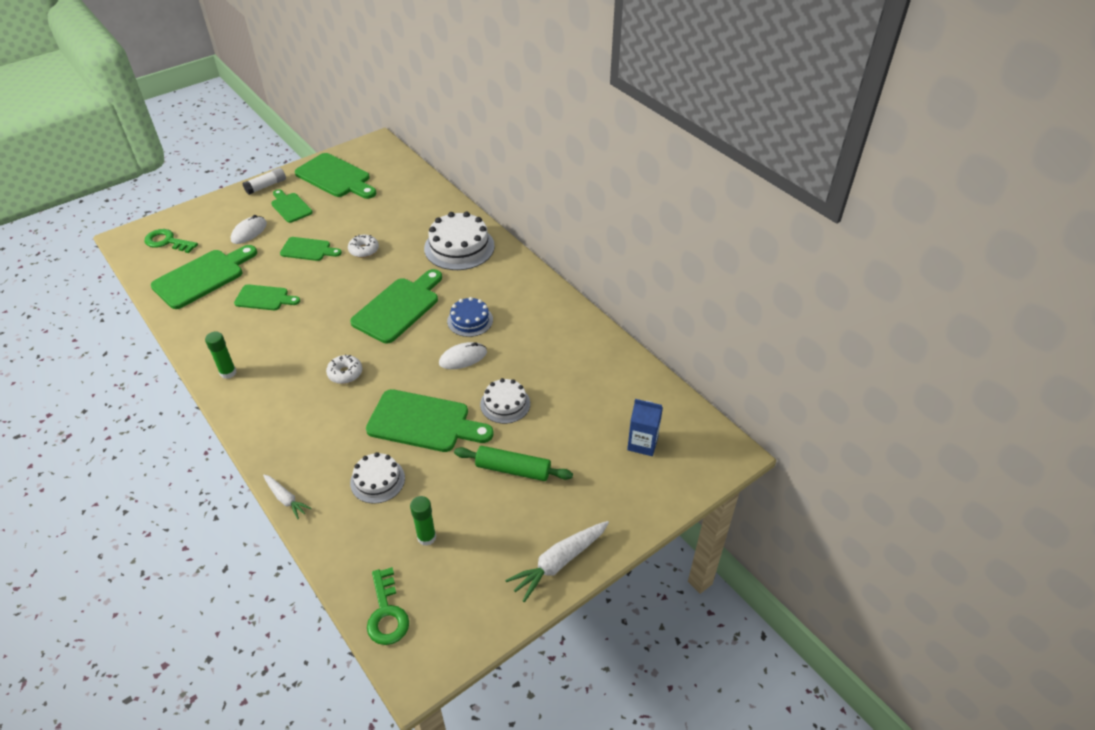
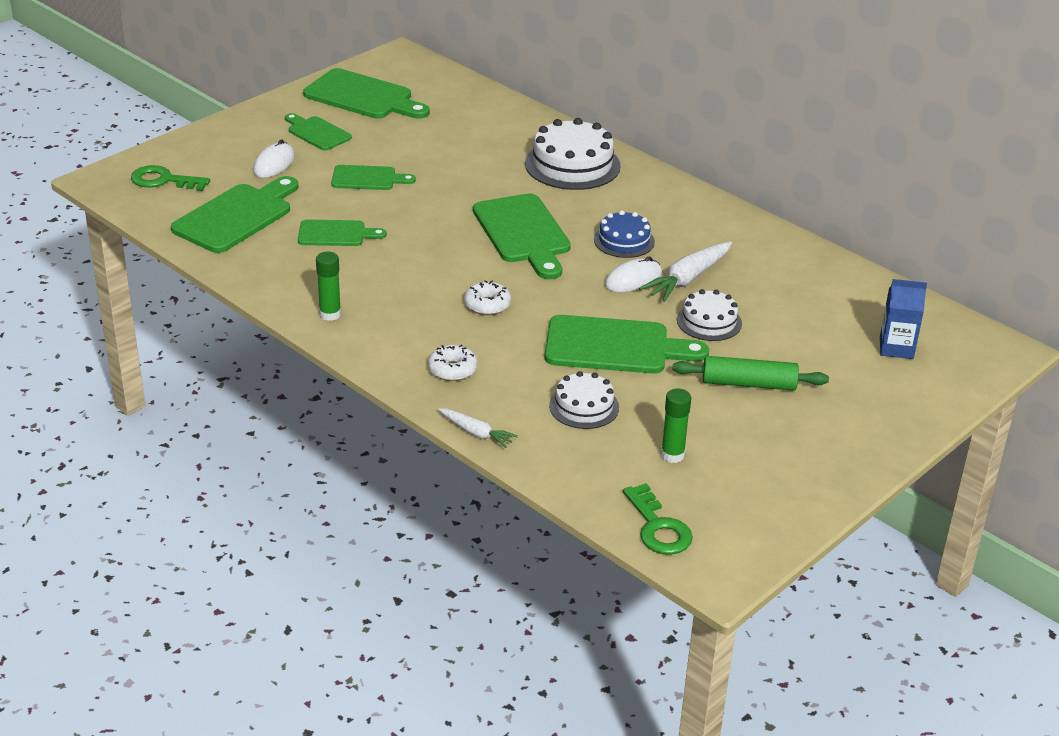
camera: 10 degrees left, 10 degrees down
(266, 186) = (270, 111): white glue stick -> none
(364, 250) = (445, 175): white donut -> white donut (452, 370)
(398, 307) = (523, 233): green cutting board -> green cutting board turned 135 degrees clockwise
(558, 563) = (843, 465): white carrot -> white carrot (687, 279)

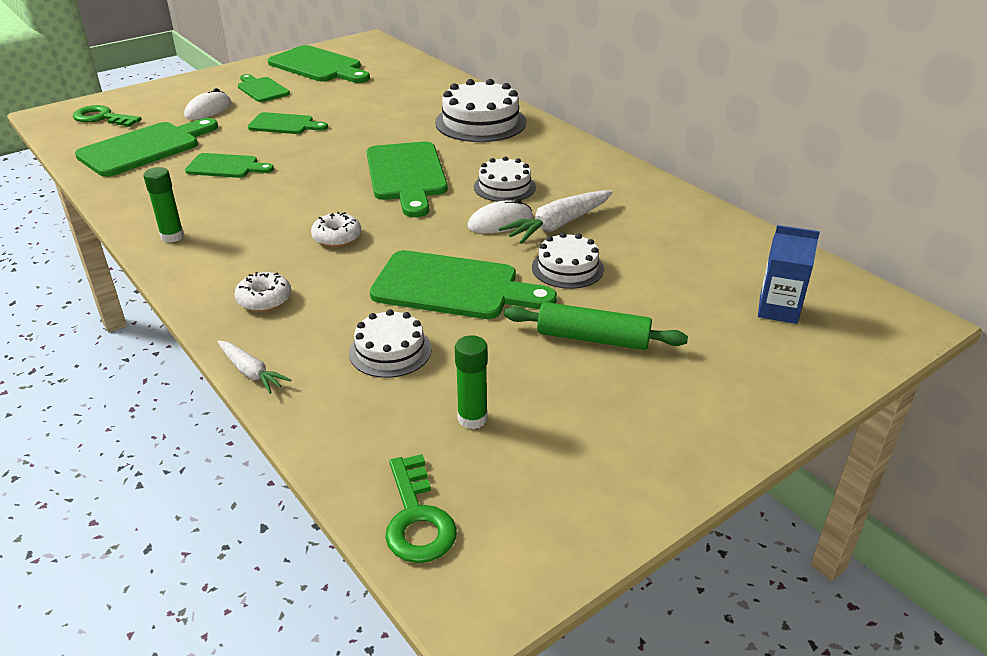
camera: 10 degrees right, 0 degrees up
(624, 241) = (504, 187): blue cake -> white cake

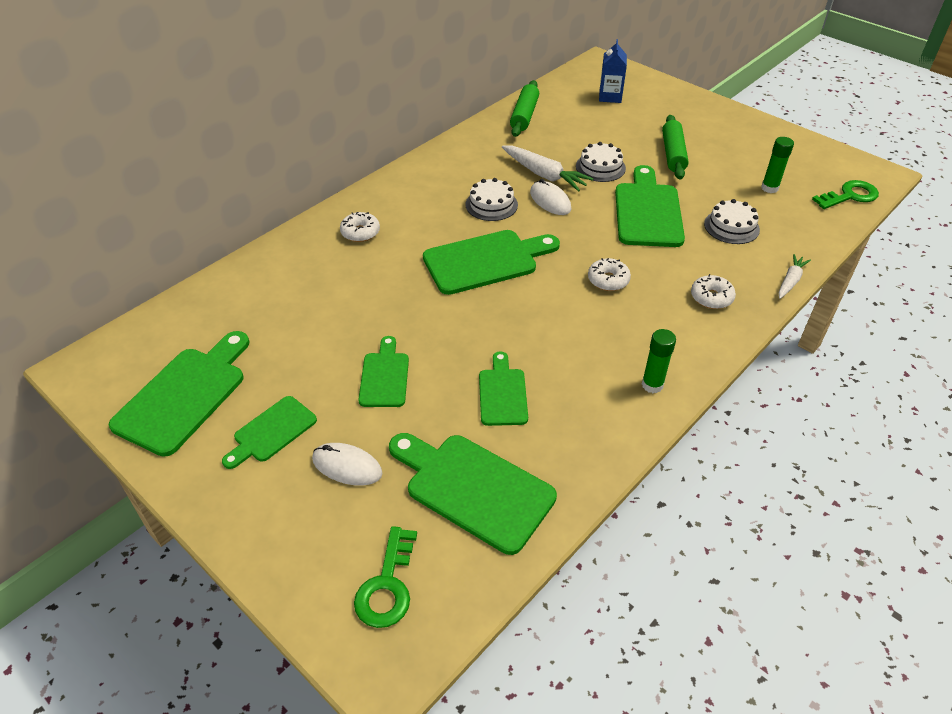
camera: 100 degrees left, 10 degrees up
(480, 122) = (360, 232): white cake -> white donut
(710, 228) = (524, 115): none -> green rolling pin

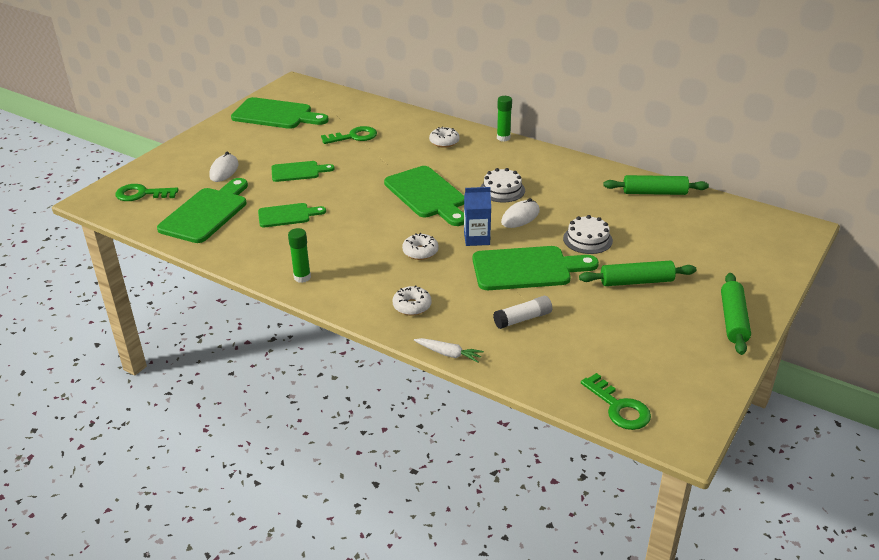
camera: 80 degrees right, 10 degrees down
(272, 432) = (250, 144): green cutting board -> none
(306, 311) = (354, 136): none -> green key
(544, 175) = (559, 211): white carrot -> none
(610, 96) = (727, 238): blue carton -> blue carton (476, 238)
(729, 120) = (733, 320): none -> green rolling pin
(731, 227) = (523, 319): white cake -> white glue stick
(769, 188) = (605, 346): green glue stick -> green glue stick (503, 138)

